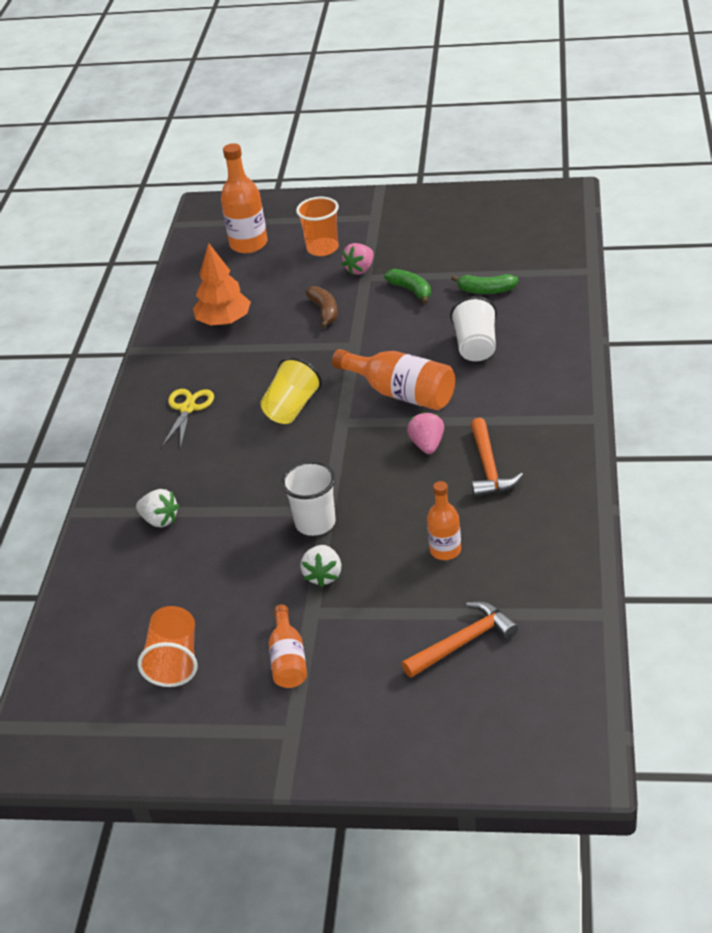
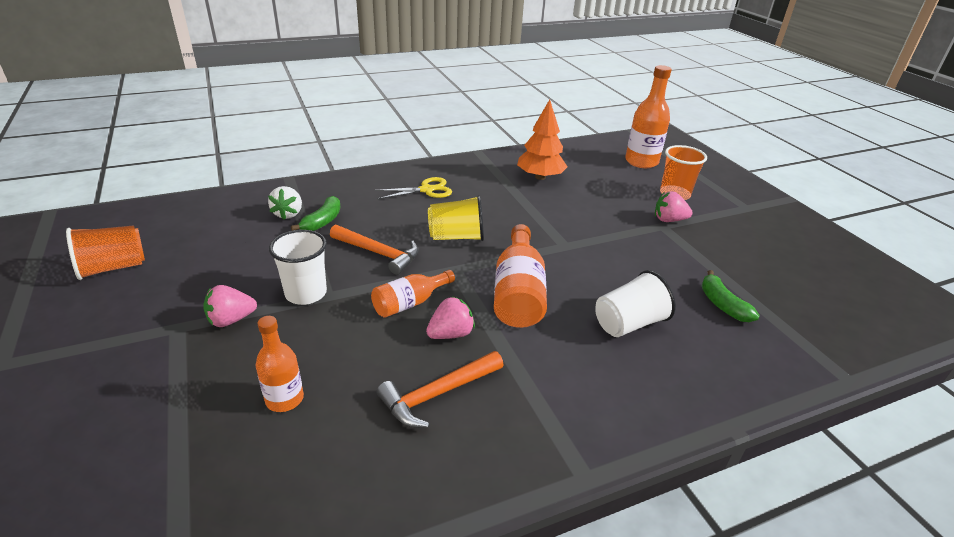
camera: 55 degrees right, 5 degrees down
(288, 659) = (107, 332): orange bottle -> orange bottle (410, 303)
(323, 575) = (231, 320): white strawberry -> pink strawberry
(324, 311) = (595, 218): brown banana -> none
(411, 290) = (671, 256): green banana -> green banana (322, 221)
(463, 642) = (123, 464): orange hammer -> orange hammer (378, 253)

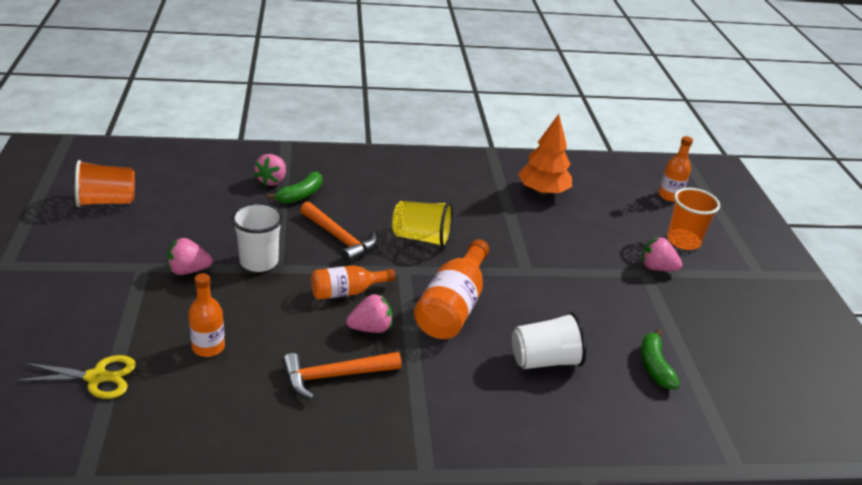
camera: 15 degrees right, 0 degrees up
(288, 214) = (272, 181): white strawberry -> pink strawberry
(426, 190) = (415, 182): yellow scissors -> yellow scissors (97, 377)
(641, 162) = (669, 196): orange bottle -> orange bottle, size x0.61

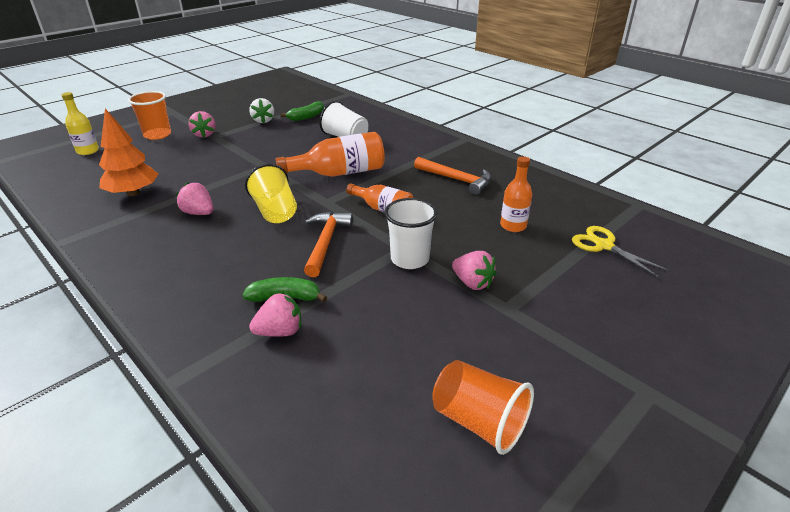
camera: 125 degrees left, 0 degrees up
(370, 328) = (402, 187): pink strawberry -> pink strawberry (199, 213)
(669, 196) = (88, 151): orange bottle -> yellow bottle
(670, 325) = (263, 120): none -> white strawberry

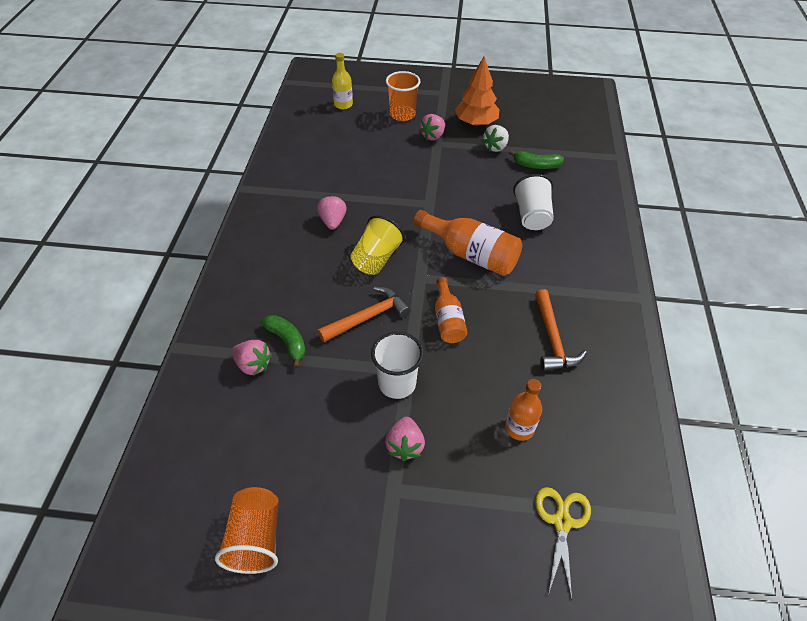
camera: 50 degrees right, 15 degrees up
(133, 193) = (321, 170): orange tree -> orange tree (476, 123)

